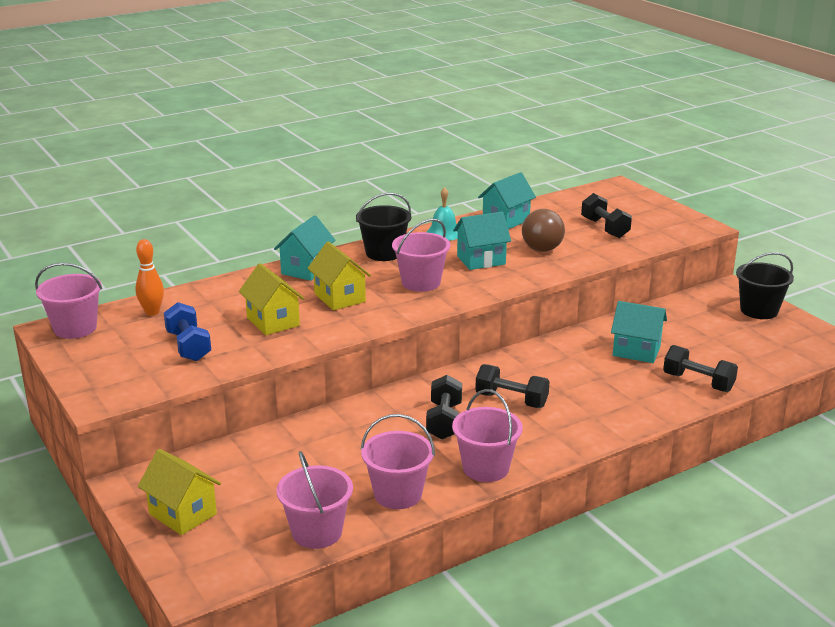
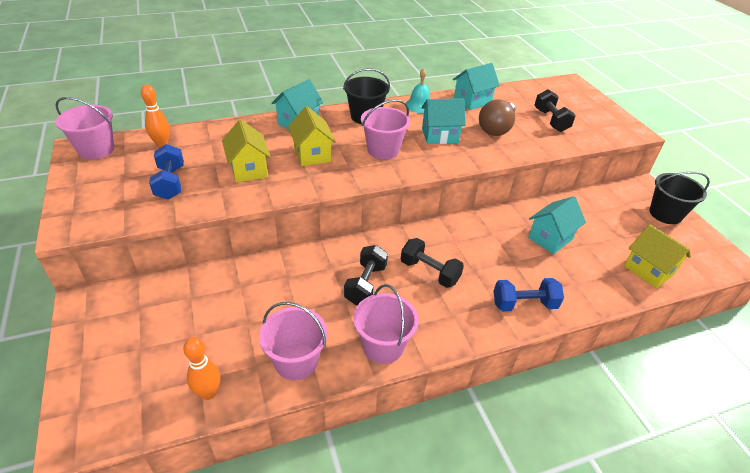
camera: 10 degrees right, 15 degrees up
(182, 514) = (109, 345): yellow house -> yellow house (648, 270)
(317, 532) = (208, 393): pink bucket -> orange bowling pin
(624, 412) = (524, 304): none -> blue dumbbell
(636, 351) = (550, 238): turquoise house -> turquoise house turned 75 degrees counterclockwise
(698, 382) = (597, 283): black dumbbell -> none

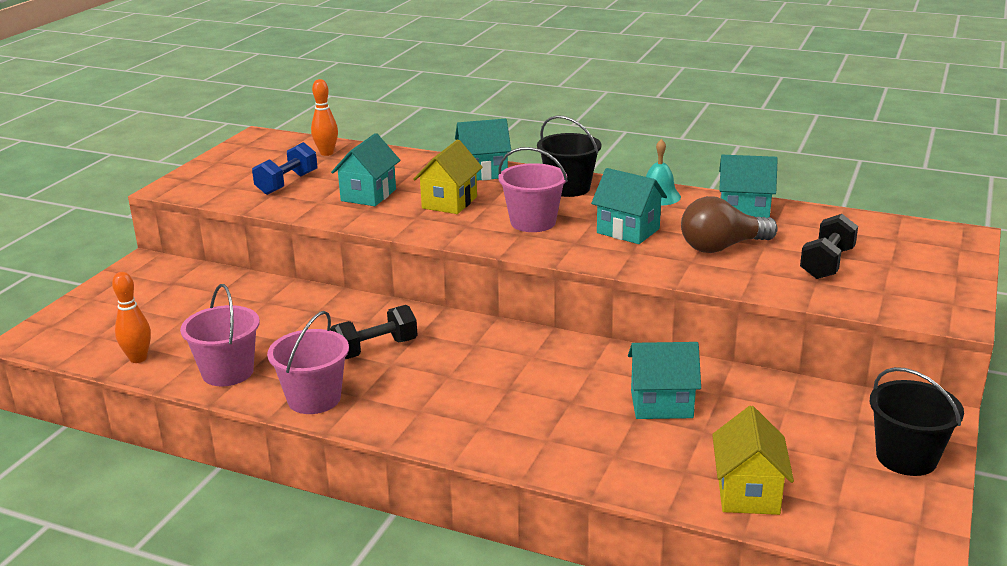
camera: 45 degrees right, 15 degrees down
(96, 150) = (269, 142): pink bucket -> none
(248, 169) = (368, 195): yellow house -> turquoise house
(429, 272) = (456, 368): black dumbbell -> none
(524, 304) = (513, 440): blue dumbbell -> none

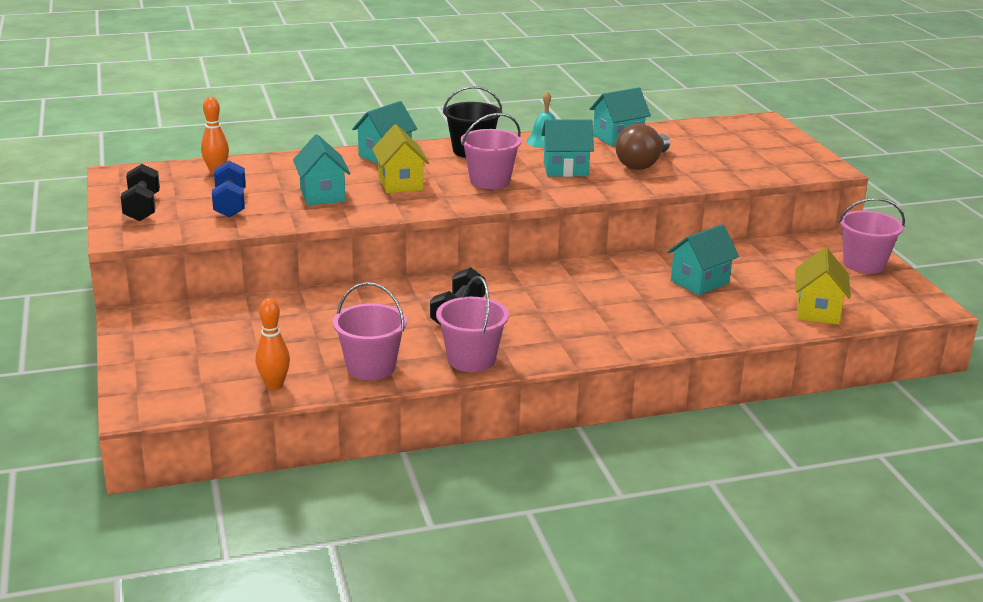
camera: 40 degrees left, 0 degrees up
(747, 493) = (817, 311): yellow house -> yellow house turned 45 degrees clockwise
(827, 264) = (719, 157): black dumbbell -> black dumbbell (142, 208)
(906, 457) = (864, 264): black bucket -> pink bucket

